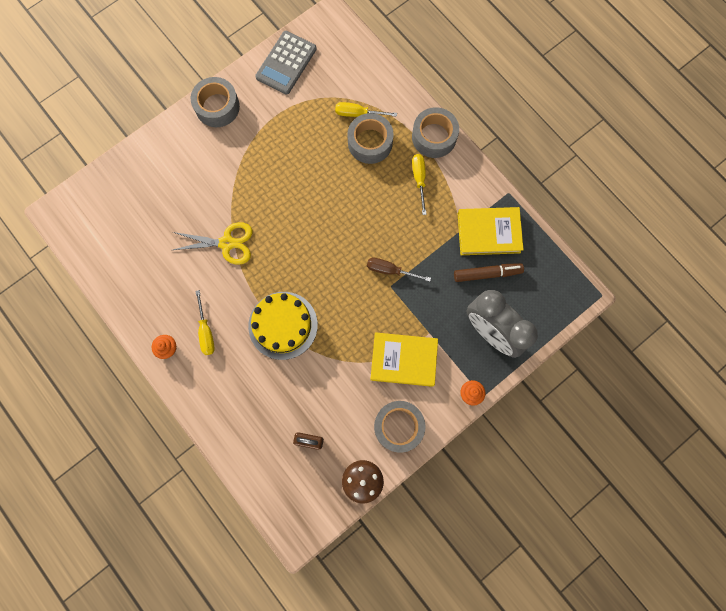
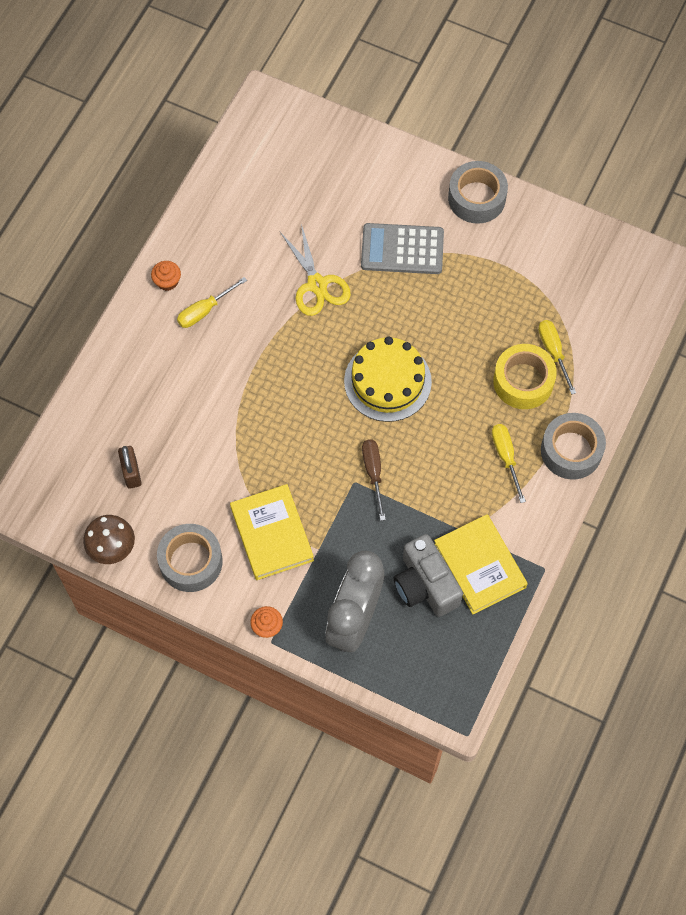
camera: 65 degrees right, 10 degrees down
(283, 325) = (250, 386): yellow cake -> yellow cake (387, 381)
(286, 63) = (574, 244): grey calculator -> grey calculator (402, 249)
(370, 142) = (523, 381): grey tape -> yellow tape
(419, 179) = (505, 457): yellow screwdriver -> yellow screwdriver turned 75 degrees counterclockwise
(486, 273) = (425, 585): brown marker -> grey camera

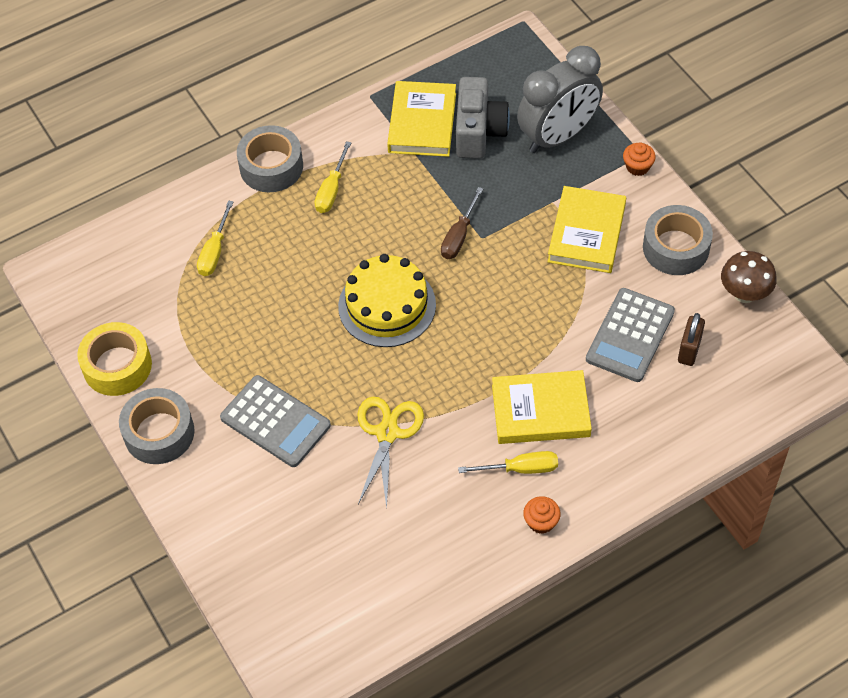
camera: 145 degrees left, 10 degrees down
(184, 460) = (630, 335): none -> grey calculator
(216, 361) = (540, 411): none -> yellow book
(523, 381) = (263, 241): yellow tape -> yellow tape (117, 366)

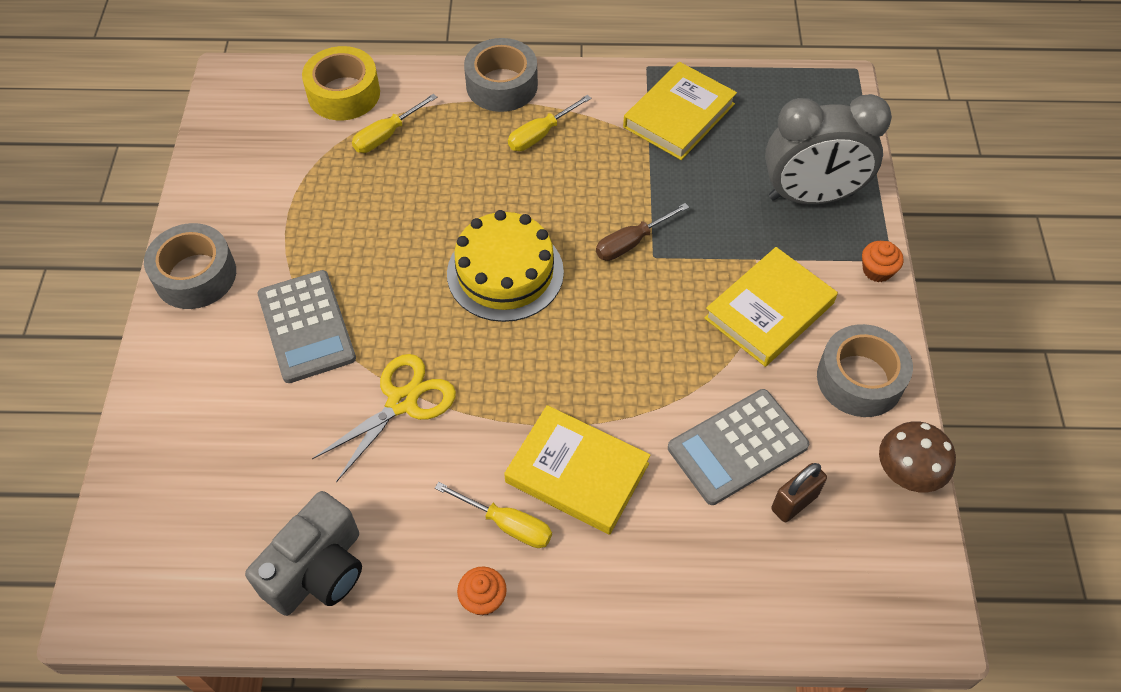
camera: 30 degrees right, 0 degrees up
(117, 366) = (214, 192): yellow tape -> yellow tape (344, 93)
(479, 131) = (730, 151): grey camera -> grey camera (318, 570)

